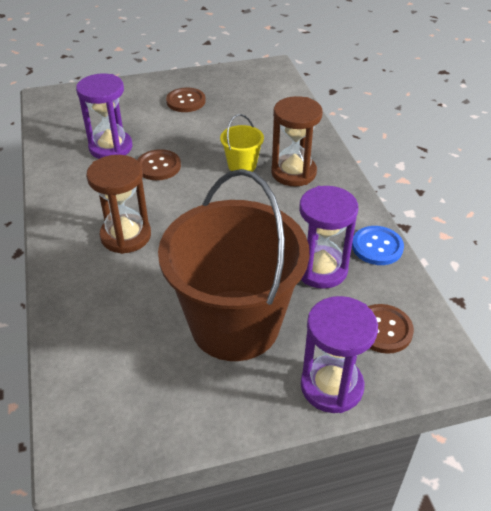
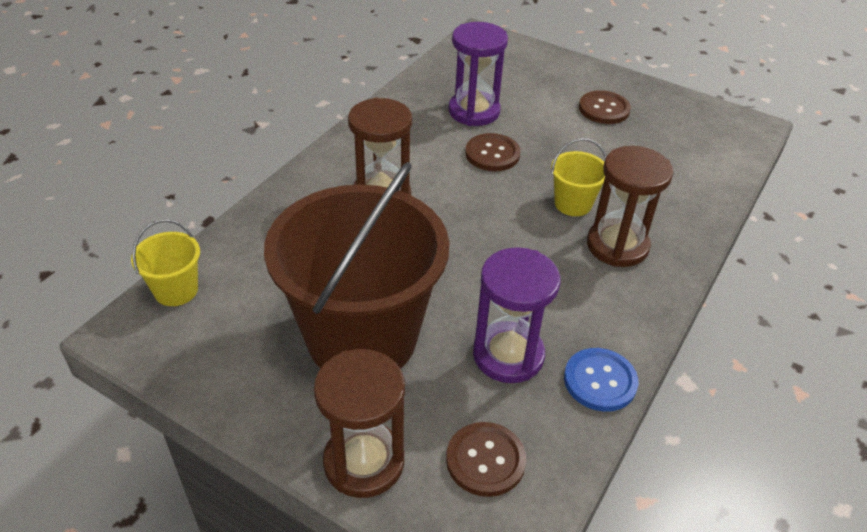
camera: 45 degrees right, 0 degrees up
(72, 398) = (176, 290): none -> yellow bucket
(331, 386) = (364, 462): purple hourglass -> brown hourglass

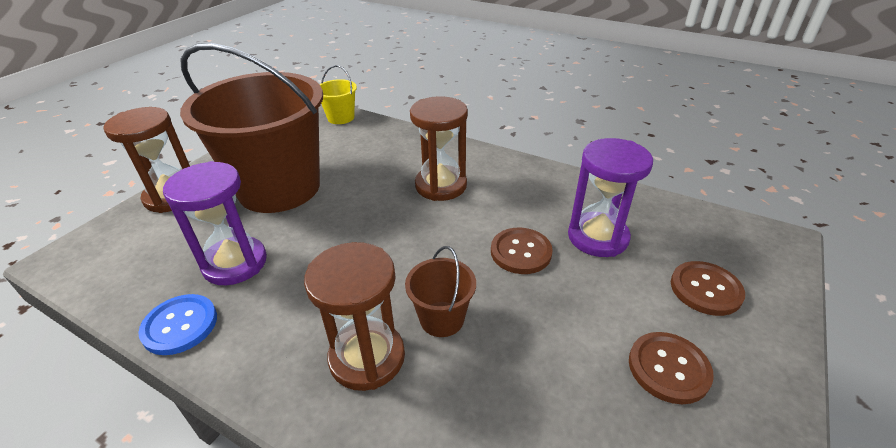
camera: 90 degrees right, 5 degrees down
(485, 460) = (140, 251): brown button -> brown button (705, 289)
(573, 204) = (442, 319): yellow bucket -> brown bucket

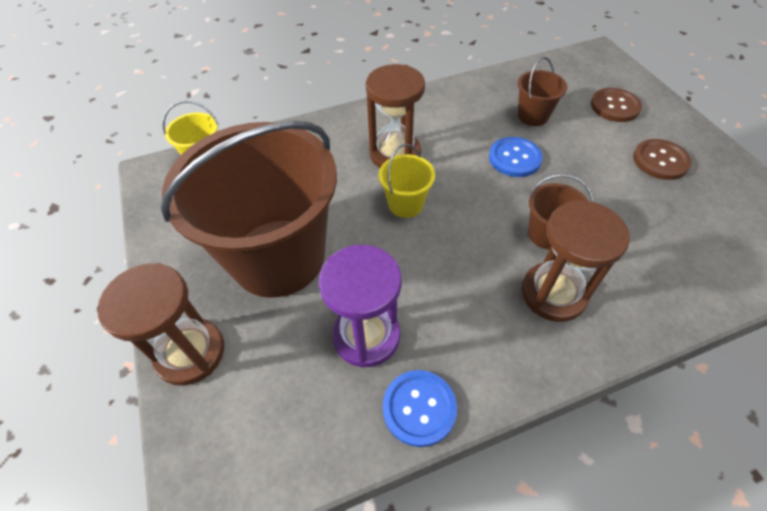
camera: 50 degrees left, 15 degrees up
(390, 217) = (405, 204): none -> yellow bucket
(521, 252) = (514, 158): brown button -> blue button
(597, 237) = (533, 116): purple hourglass -> brown bucket

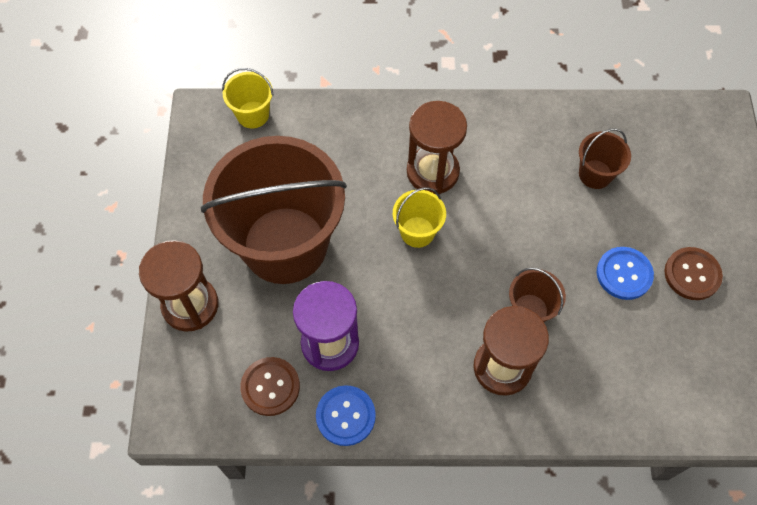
camera: 20 degrees right, 10 degrees up
(514, 158) = (547, 219): blue button -> blue button (624, 274)
(614, 106) = (690, 193): brown button -> brown button (270, 387)

